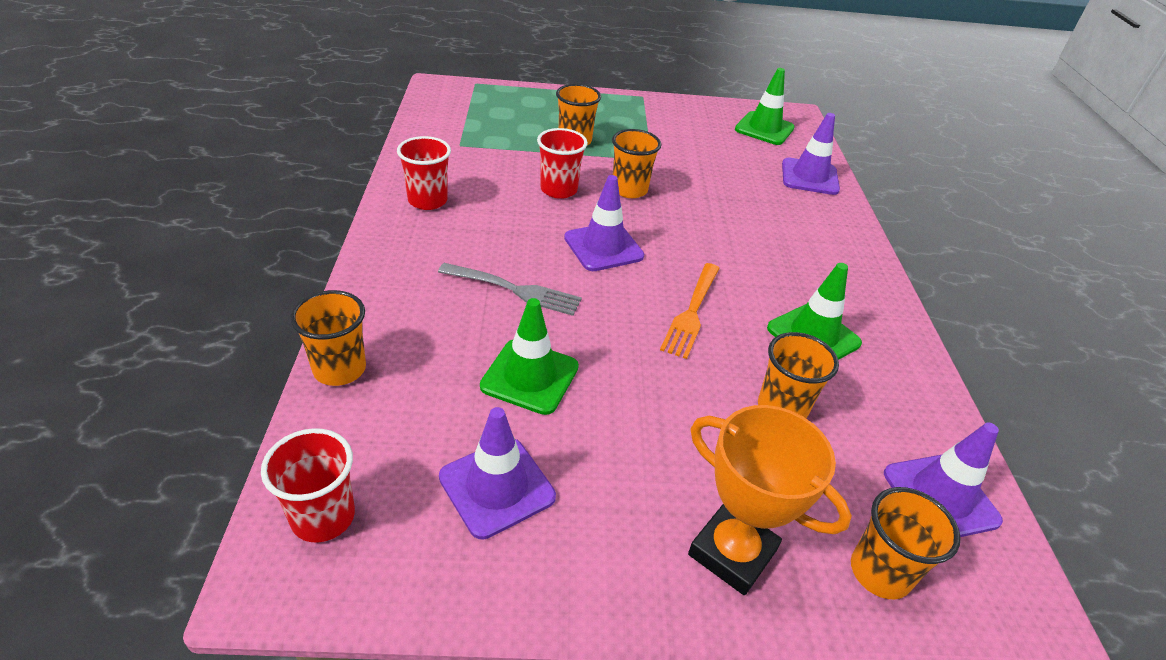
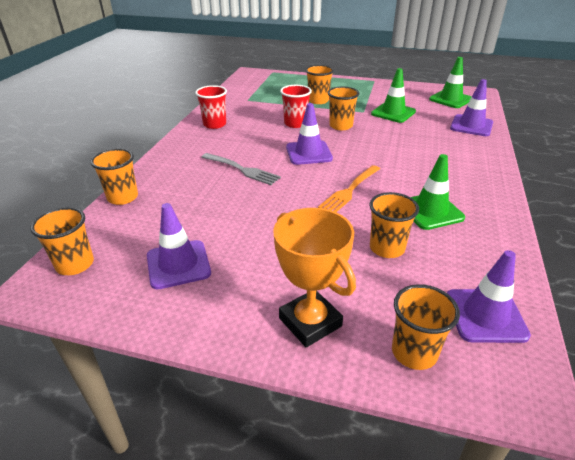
camera: 20 degrees right, 5 degrees down
(323, 517) = (75, 264): red cup -> orange cup
(530, 376) = (228, 212): green traffic cone -> green traffic cone (393, 113)

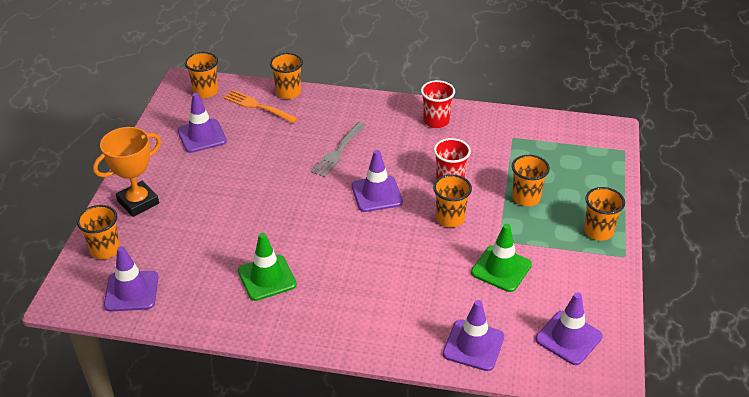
camera: 85 degrees right, 5 degrees up
(350, 190) = (303, 224): orange fork -> orange fork (258, 106)
(387, 248) = (213, 244): orange cup -> orange cup (598, 231)
(450, 99) = (568, 338): green traffic cone -> purple traffic cone

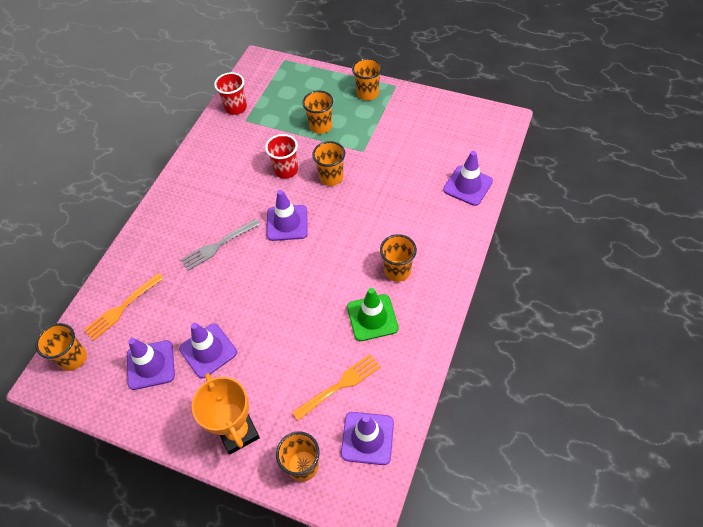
camera: 75 degrees left, 15 degrees up
(186, 263) = (339, 386): none -> orange fork
(288, 92) = (111, 278): orange cup -> orange cup (397, 271)
(338, 151) = (219, 245): grey fork -> grey fork turned 105 degrees clockwise
(436, 121) = (204, 167): red cup -> red cup (236, 108)
(501, 269) = (394, 156): green traffic cone -> none
(568, 338) = (467, 132): purple traffic cone -> purple traffic cone (208, 350)

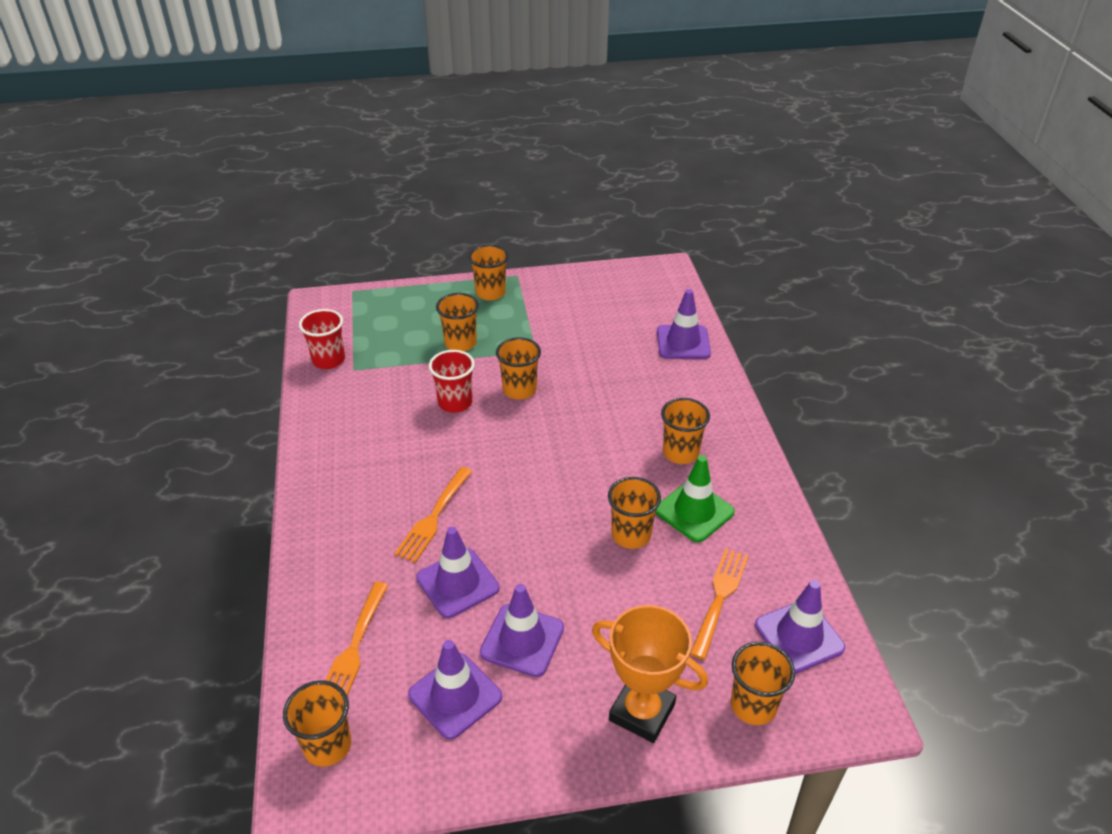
camera: 35 degrees left, 15 degrees down
(219, 245) = (434, 516): grey fork -> orange fork
(287, 223) = (505, 457): purple traffic cone -> purple traffic cone (457, 583)
(320, 314) = (631, 535): none -> orange cup

